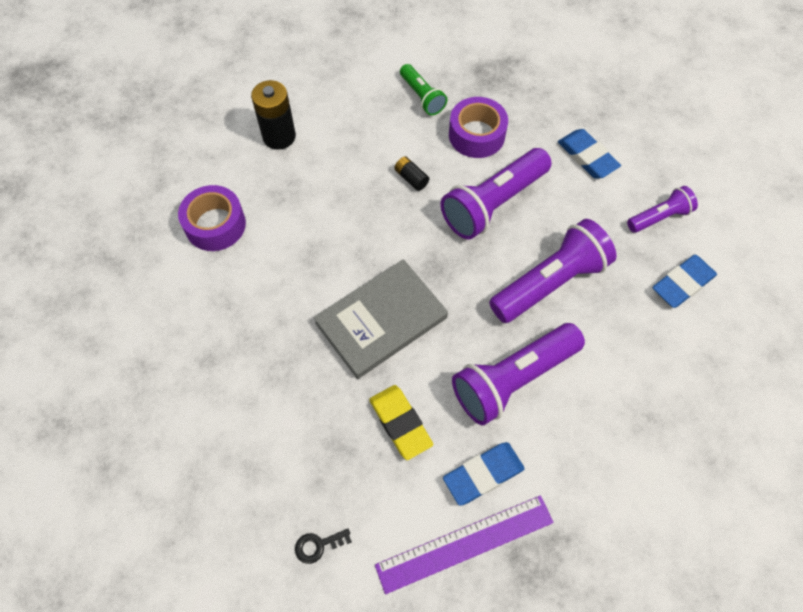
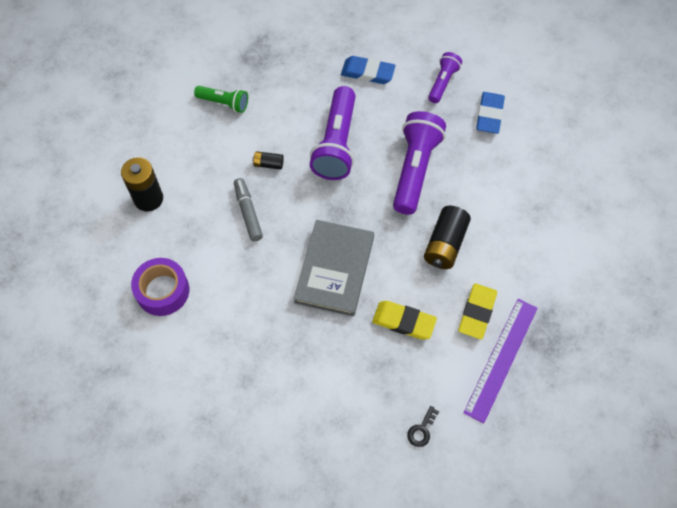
camera: 40 degrees left, 0 degrees up
(351, 209) = (248, 212): none -> grey marker
(476, 135) = (285, 105): purple tape -> none
(483, 474) = (477, 312): blue eraser -> yellow eraser
(513, 379) = (445, 244): purple flashlight -> black battery

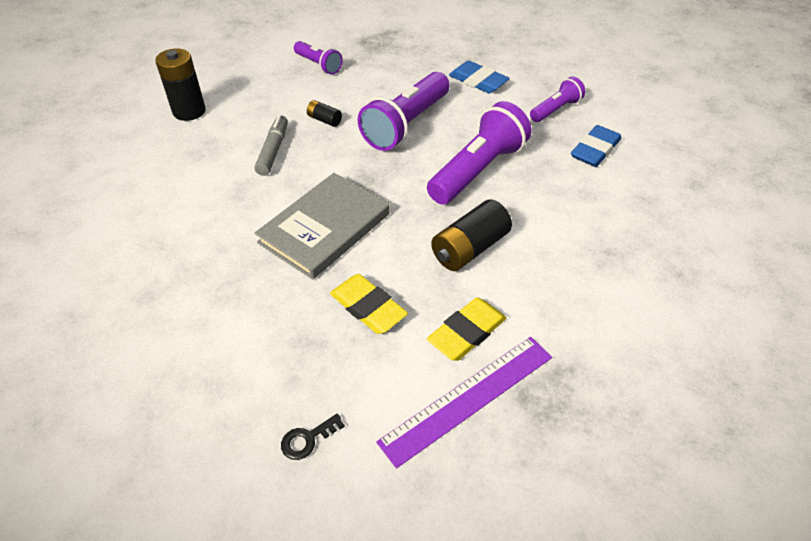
camera: 25 degrees right, 15 degrees down
(162, 291) = (136, 185): purple tape -> none
(224, 103) = (318, 65): green flashlight -> purple flashlight

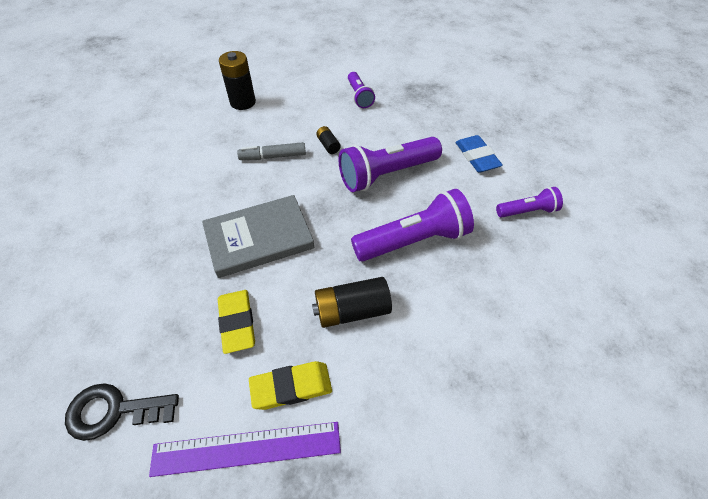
camera: 30 degrees right, 5 degrees up
(273, 151) = (273, 156): grey marker -> grey marker turned 135 degrees counterclockwise
(307, 439) = (114, 411): black key -> black key, size x1.95
(595, 150) = (535, 267): blue eraser -> none

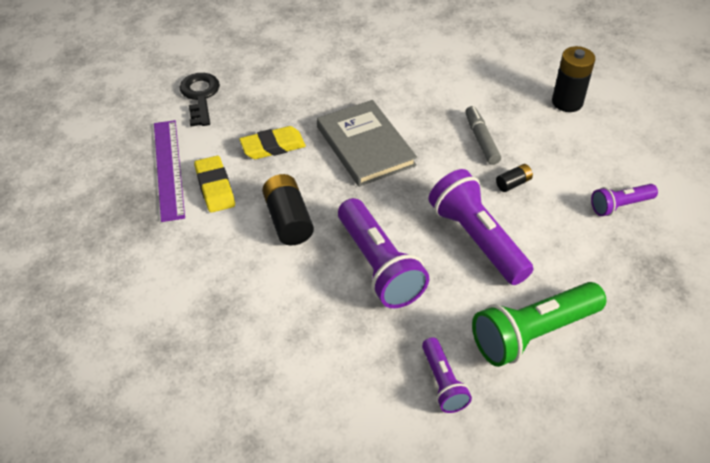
camera: 85 degrees right, 5 degrees down
(477, 157) = (533, 334): blue eraser -> green flashlight

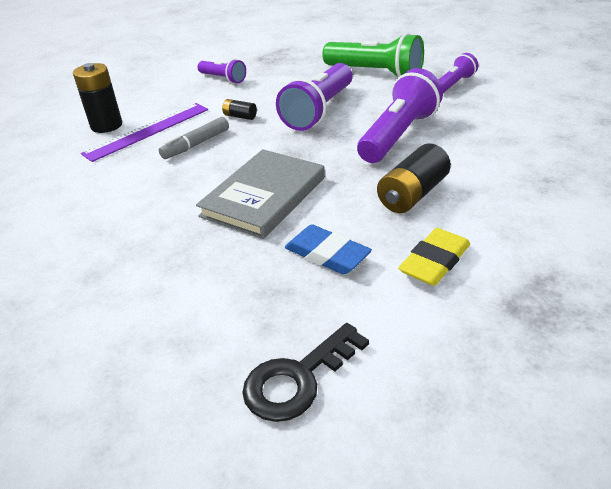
camera: 120 degrees left, 10 degrees down
(168, 169) = (457, 317): purple ruler -> purple ruler (148, 131)
(273, 146) = (327, 254): yellow eraser -> blue eraser

